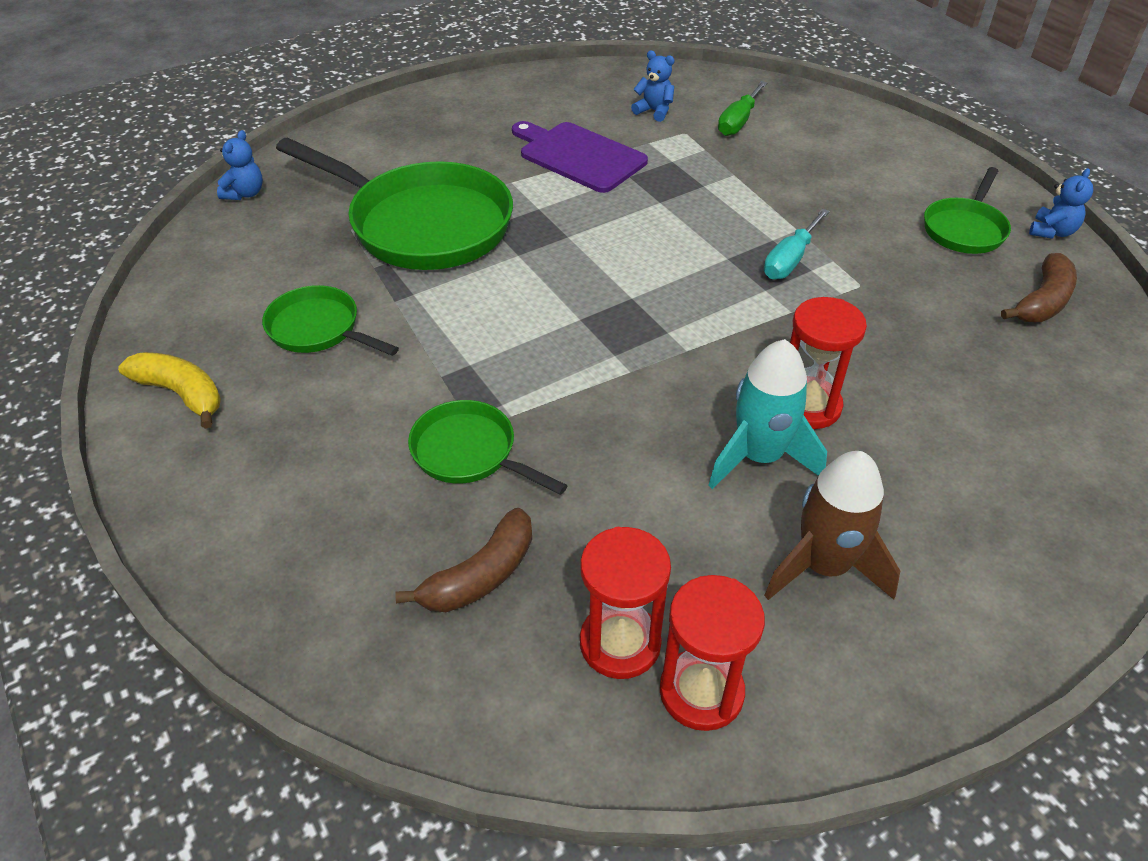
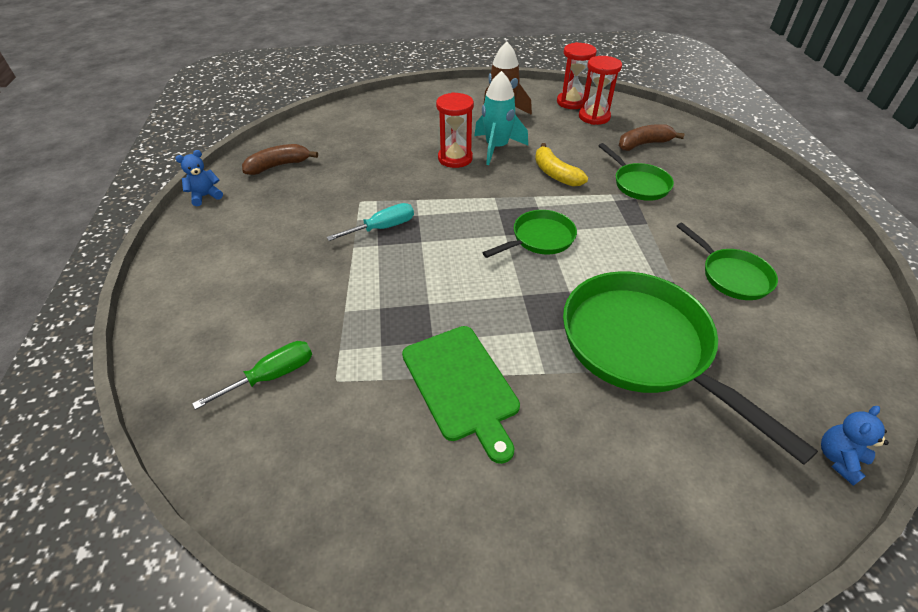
camera: 155 degrees left, 0 degrees up
(181, 394) = (821, 258): yellow banana -> yellow banana (555, 174)
(578, 156) = (462, 385): purple cutting board -> green cutting board
(654, 111) = (336, 429): blue teddy bear -> none
(965, 229) = (250, 213): green pan -> green pan (539, 239)

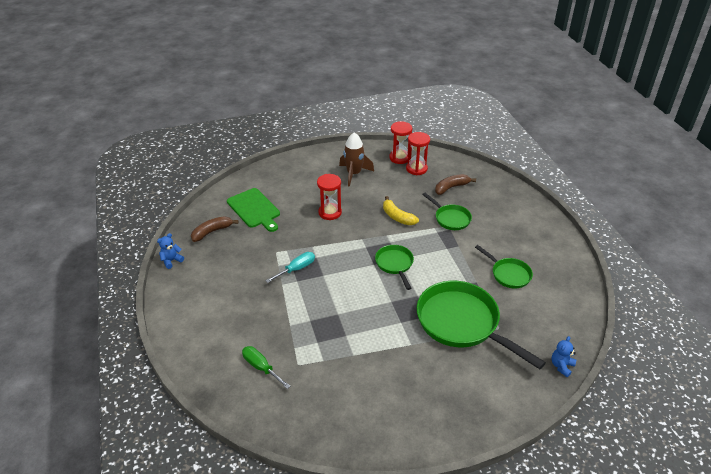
camera: 10 degrees left, 5 degrees down
(272, 376) = (261, 367): green screwdriver -> green screwdriver turned 90 degrees counterclockwise
(462, 385) = (368, 357): green cutting board -> green cutting board (254, 209)
(496, 148) = (356, 201): turquoise rocket -> none
(539, 239) = (395, 264): green pan -> green pan turned 60 degrees counterclockwise

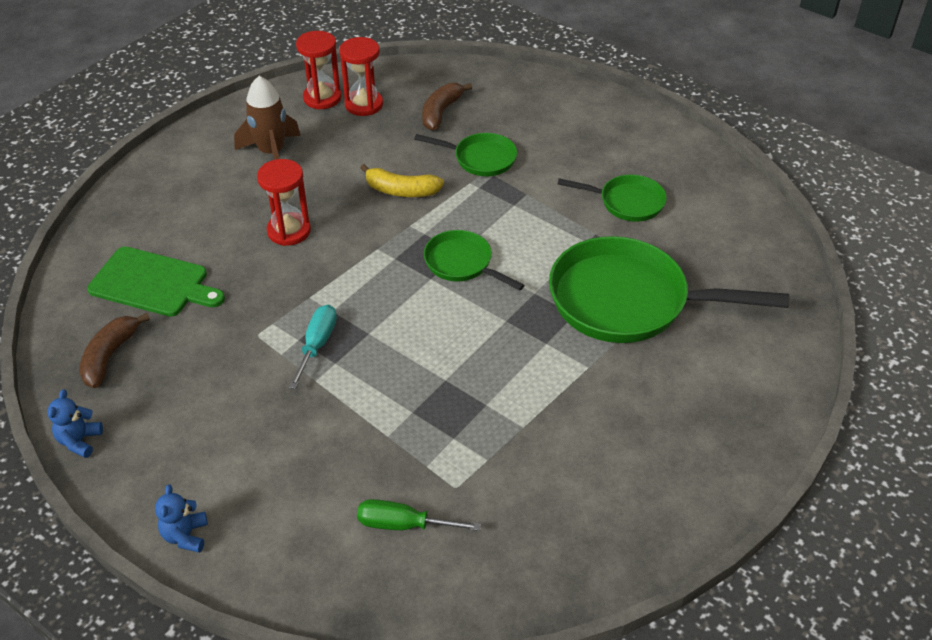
camera: 35 degrees left, 5 degrees up
(561, 366) = (794, 292): blue teddy bear -> blue teddy bear (185, 535)

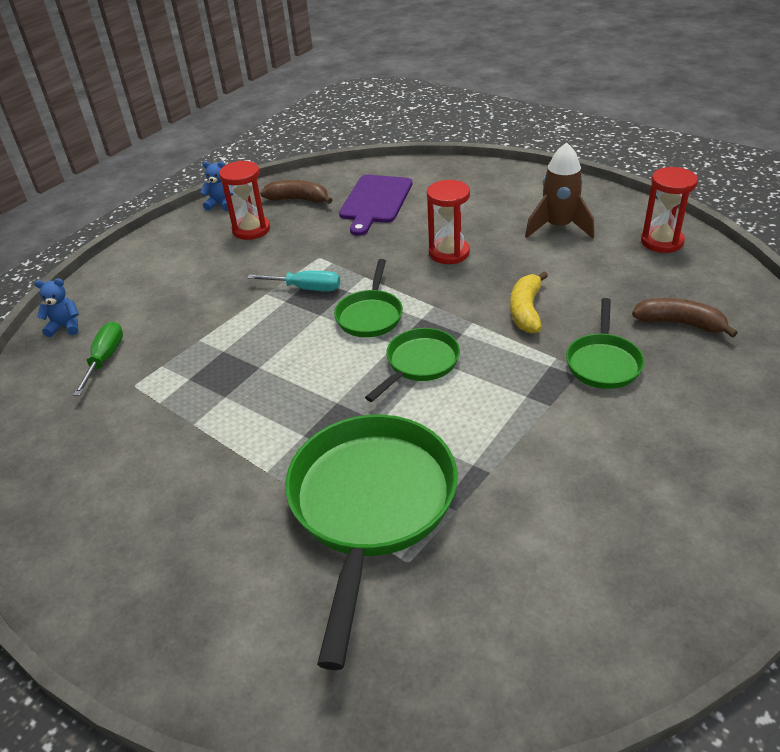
camera: 90 degrees right, 5 degrees down
(153, 283) = (375, 202): green cutting board -> purple cutting board
(185, 535) = (129, 259): blue teddy bear -> blue teddy bear (65, 327)
(364, 105) = (664, 268): red hourglass -> red hourglass (251, 230)
(626, 202) = (561, 503): green pan -> green pan (370, 315)

